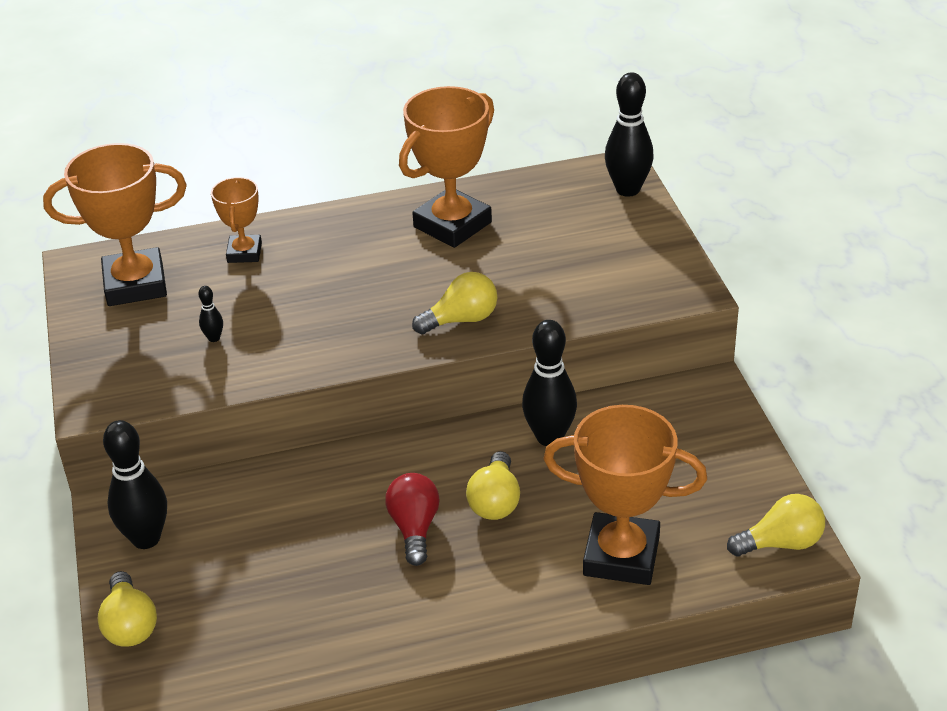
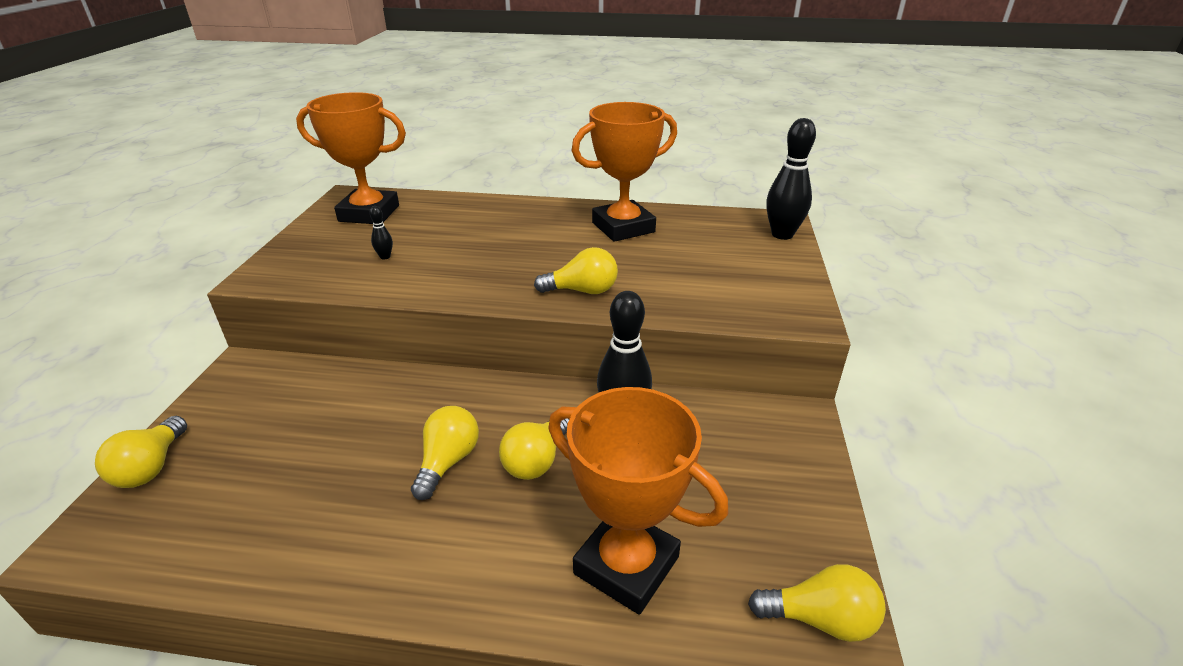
camera: 20 degrees right, 5 degrees down
(146, 538) = (238, 397): black bowling pin -> none
(244, 253) = (458, 212): orange trophy -> none
(414, 528) = (448, 461): red light bulb -> yellow light bulb

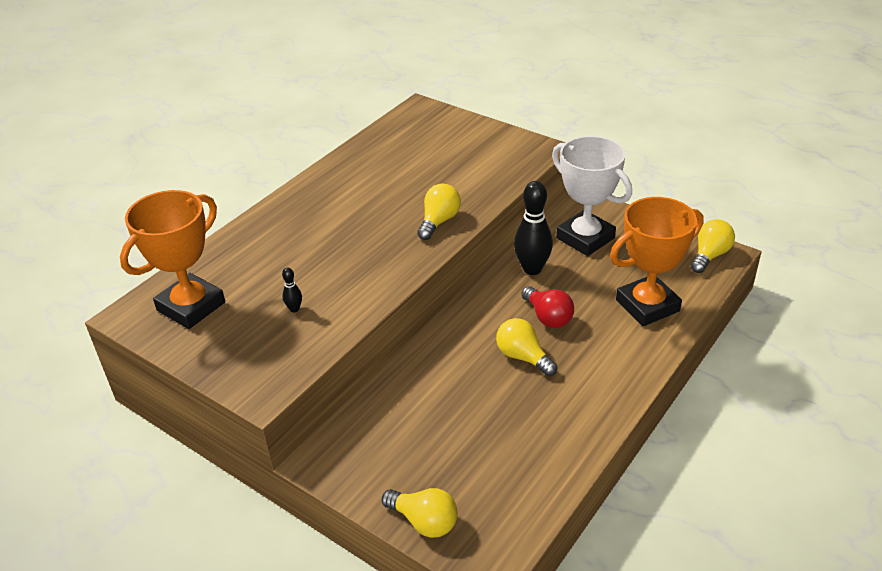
camera: 60 degrees left, 5 degrees up
(536, 461) = (548, 317): yellow light bulb -> red light bulb
(623, 227) = (363, 176): orange trophy -> none
(727, 447) = (585, 238): none -> white trophy
(782, 235) = (439, 116): black bowling pin -> none

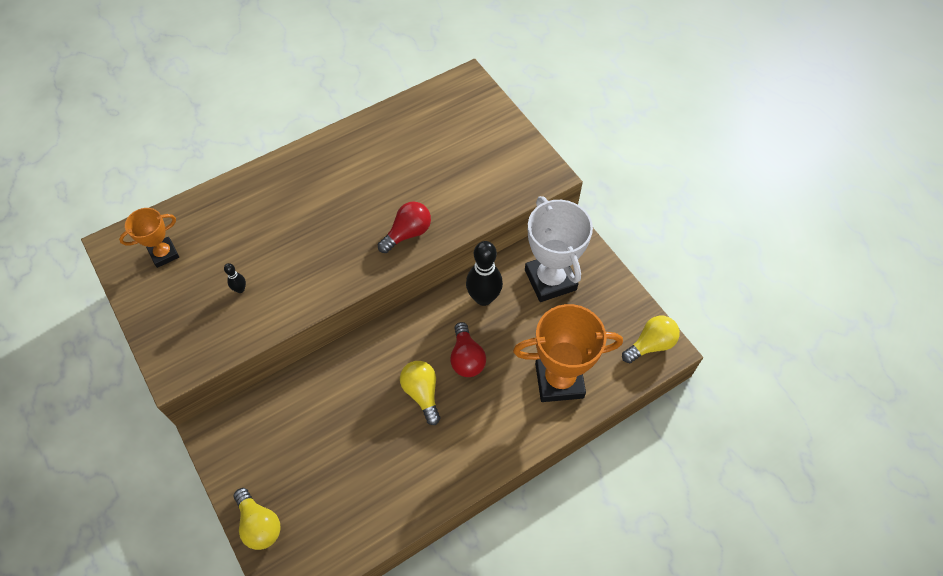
camera: 20 degrees right, 20 degrees up
(191, 306) = (164, 254): orange trophy -> orange trophy, size x0.55
(439, 221) = (407, 233): yellow light bulb -> red light bulb

